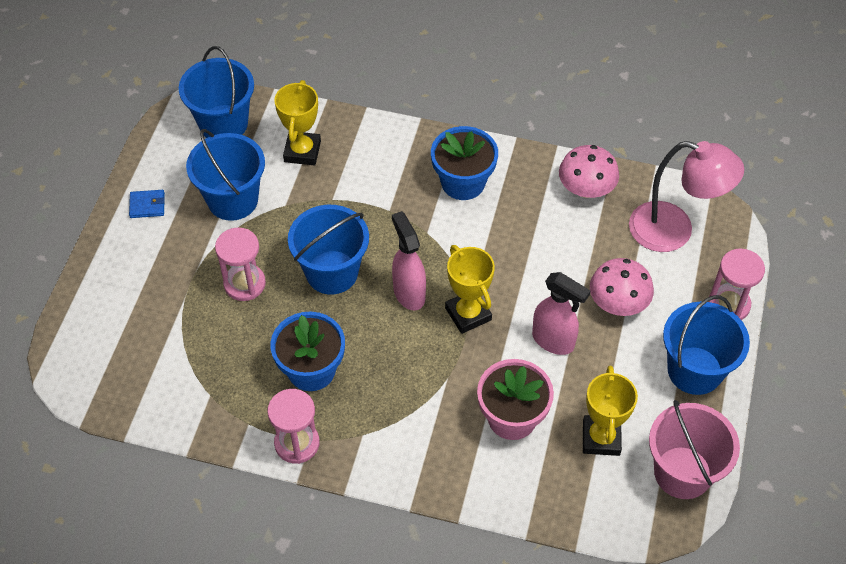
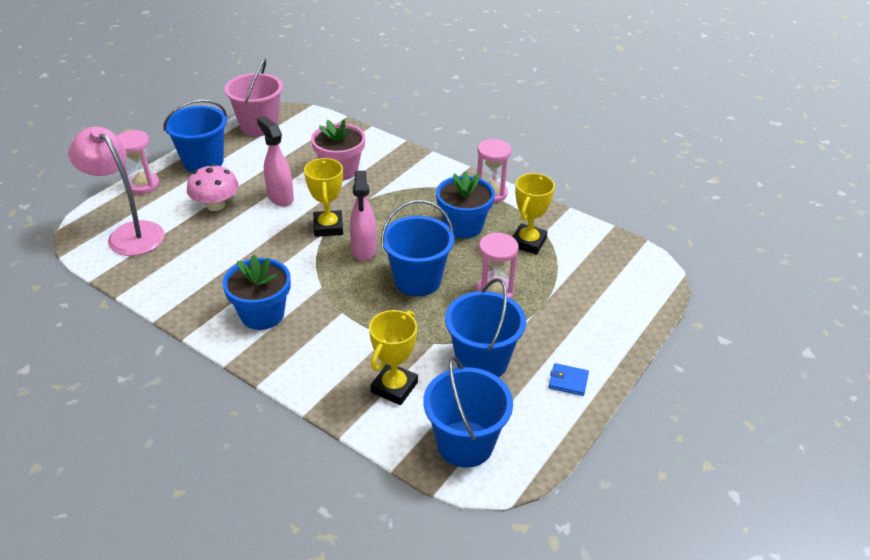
camera: 160 degrees left, 15 degrees down
(586, 189) = (164, 280): pink mushroom -> none
(601, 438) = (292, 149): yellow trophy -> yellow trophy (528, 242)

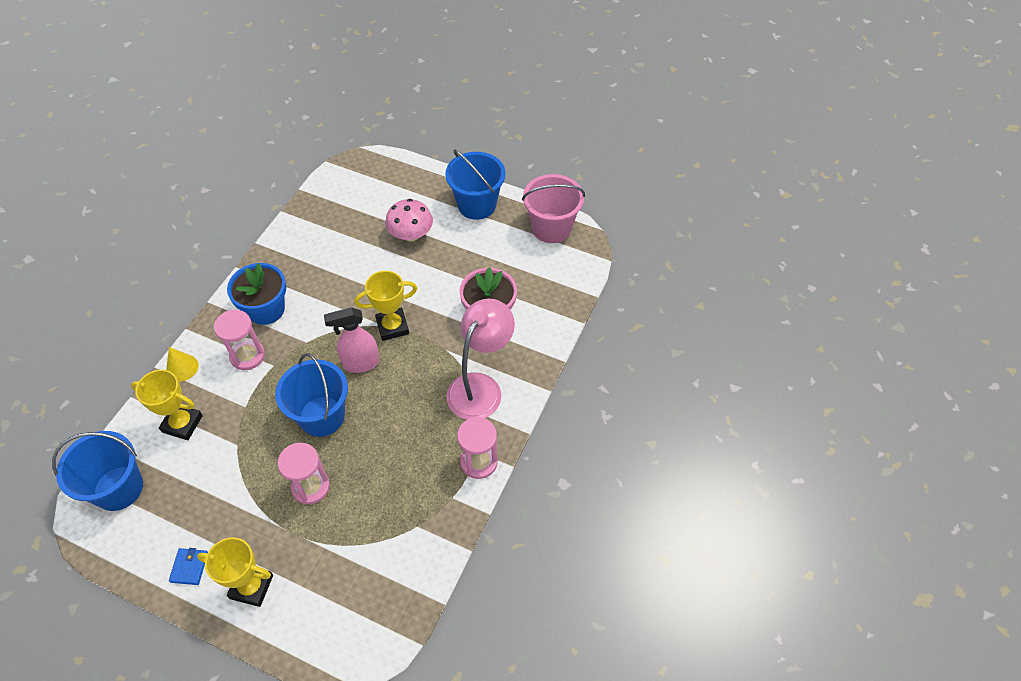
camera: 80 degrees right, 15 degrees up
(129, 233) = (360, 191): pink lamp -> pink lamp (480, 387)
(143, 185) = (430, 176): pink hourglass -> pink hourglass (247, 356)
(280, 198) = (431, 278): pink spray bottle -> none
(315, 388) = (182, 368): none -> yellow cone
(463, 226) = (413, 443): blue flower pot -> none
(482, 361) = (214, 488): blue bucket -> none
(528, 242) = (395, 510): yellow trophy -> yellow trophy (251, 586)

